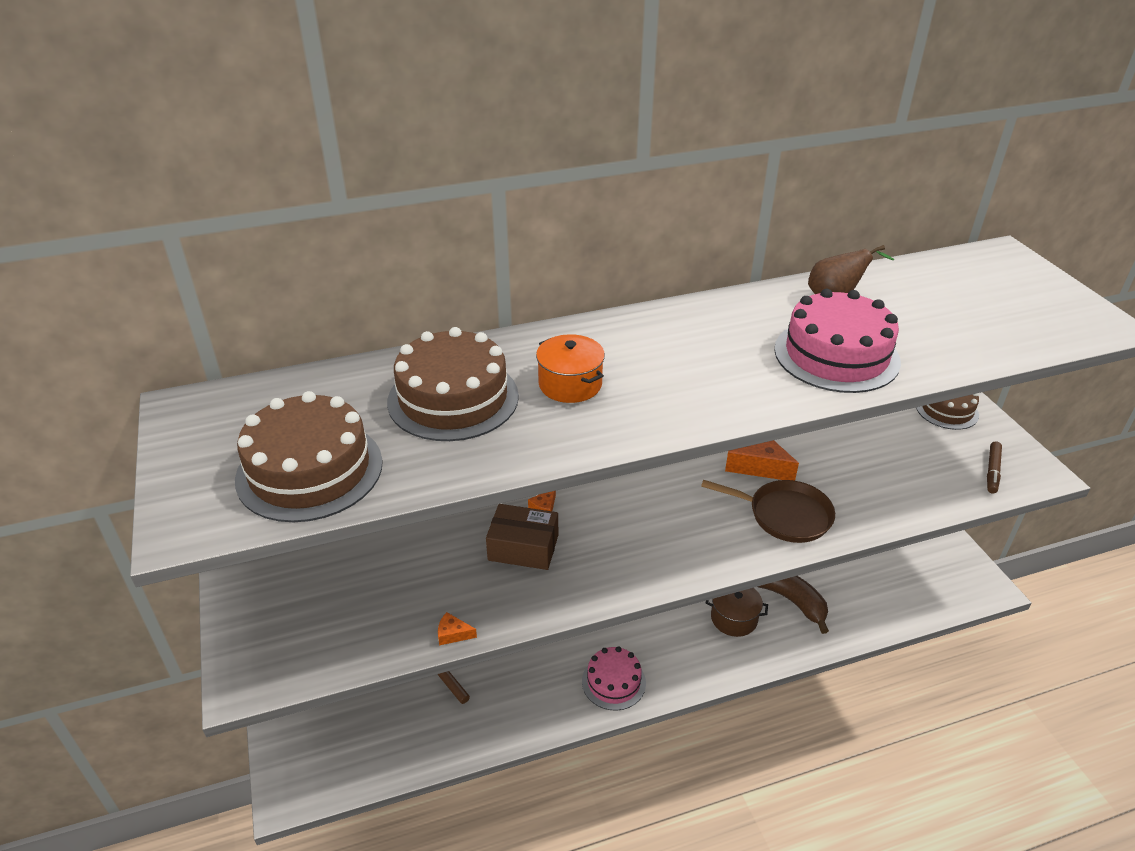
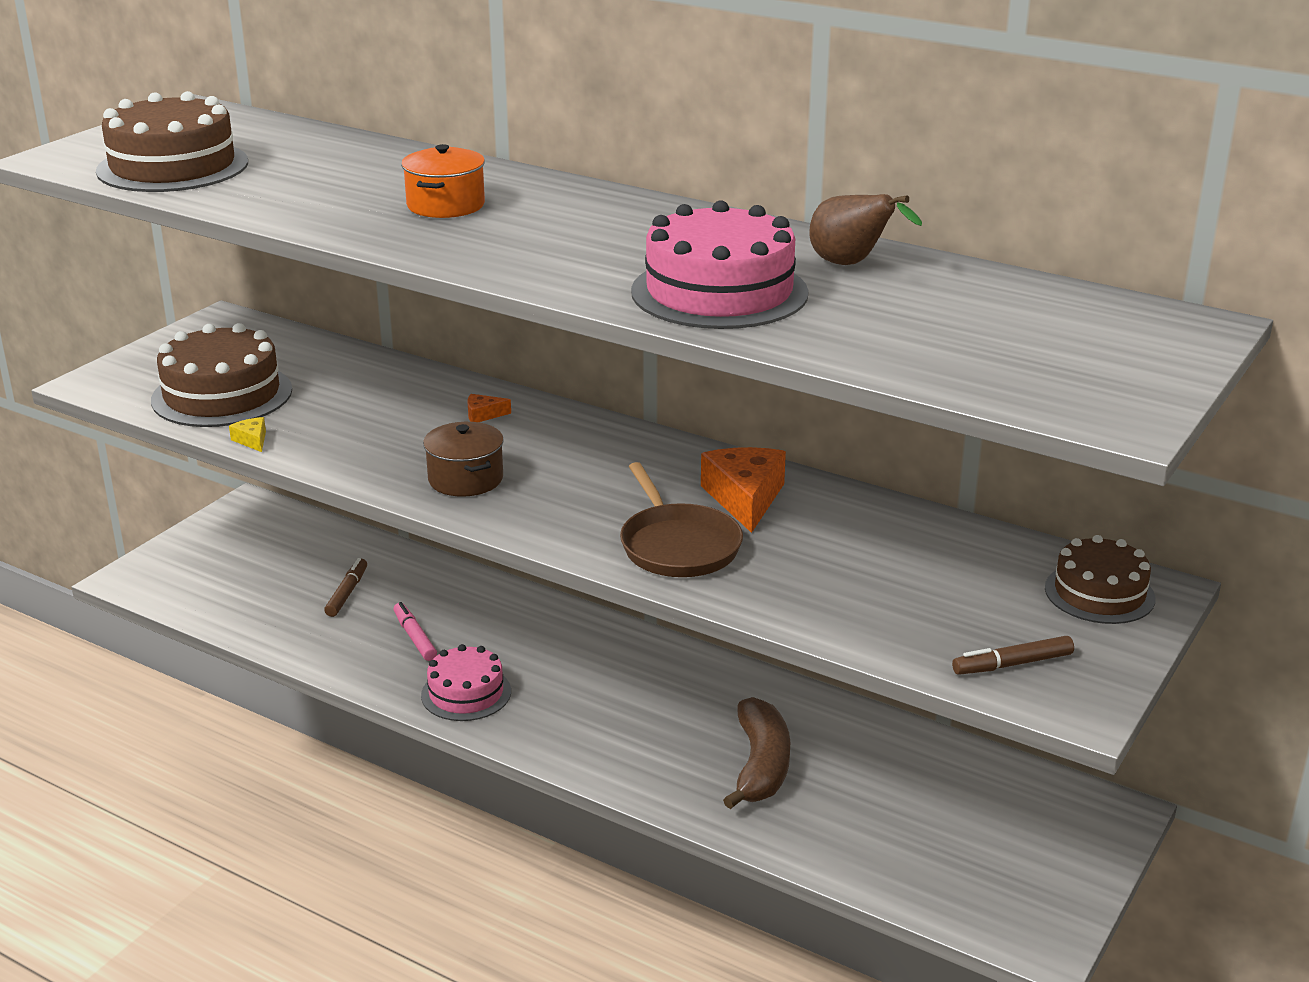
camera: 50 degrees right, 10 degrees down
(453, 398) = (348, 175): brown cake -> brown cake (222, 395)
(453, 634) = (252, 440): orange cheese -> yellow cheese
(523, 547) = (410, 427): brown box -> none
(531, 673) = (415, 637): none -> pink marker
(734, 618) = (670, 737): brown pot -> brown pot (465, 479)

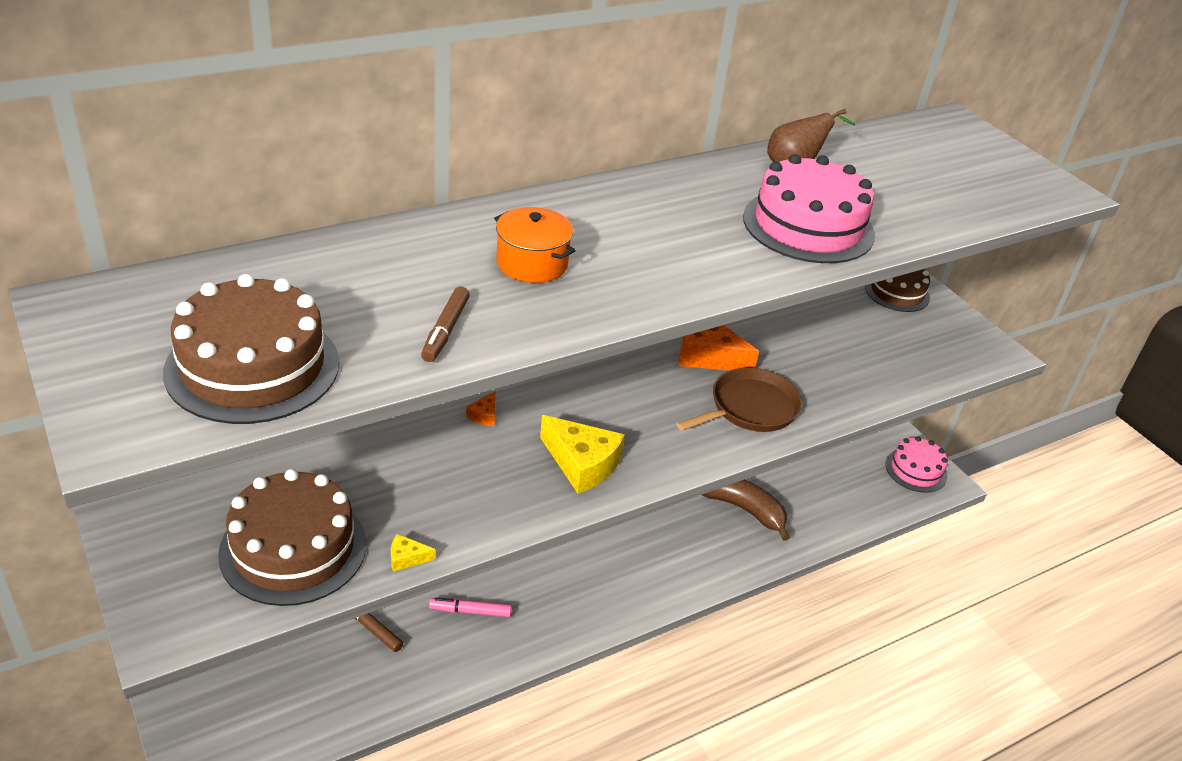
camera: 65 degrees left, 10 degrees up
(465, 479) = (582, 463): brown pot -> yellow cheese
(466, 693) = (565, 612): pink cake -> pink cake (916, 470)
(678, 546) = (750, 408): brown pan -> brown pan turned 45 degrees counterclockwise
(1012, 664) = (950, 352): brown marker -> brown marker (445, 330)

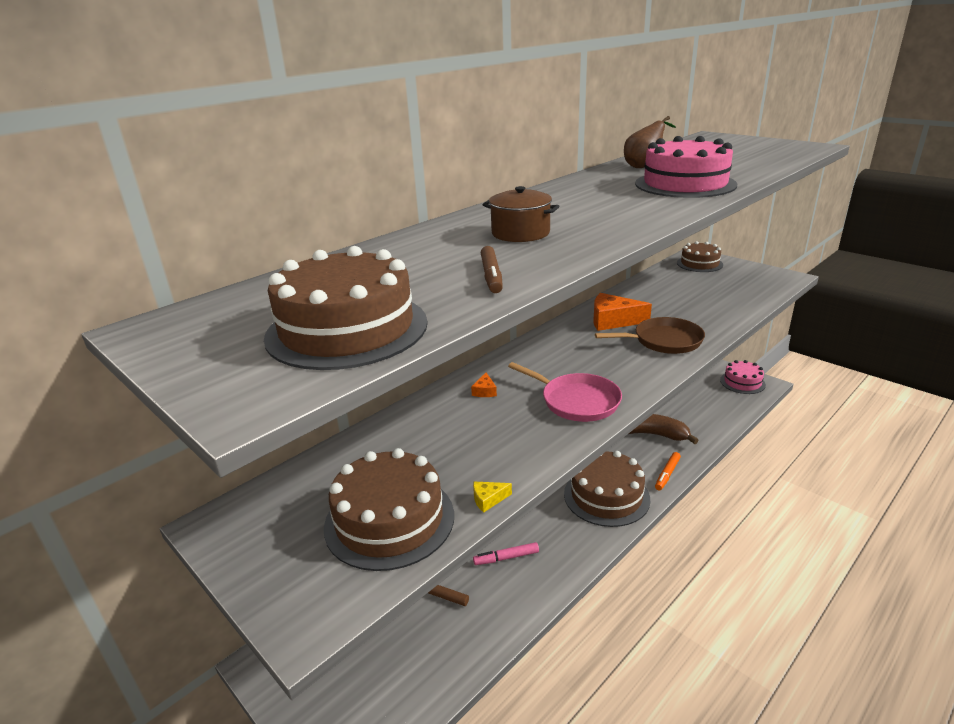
camera: 10 degrees left, 10 degrees down
(532, 263) = (520, 233): orange pot -> brown pot
(582, 463) = (577, 401): yellow cheese -> pink pan
(632, 573) = (606, 496): none -> brown cake
(725, 569) = (667, 474): none -> orange marker
(750, 408) = (664, 341): brown pan -> brown pan turned 45 degrees clockwise

